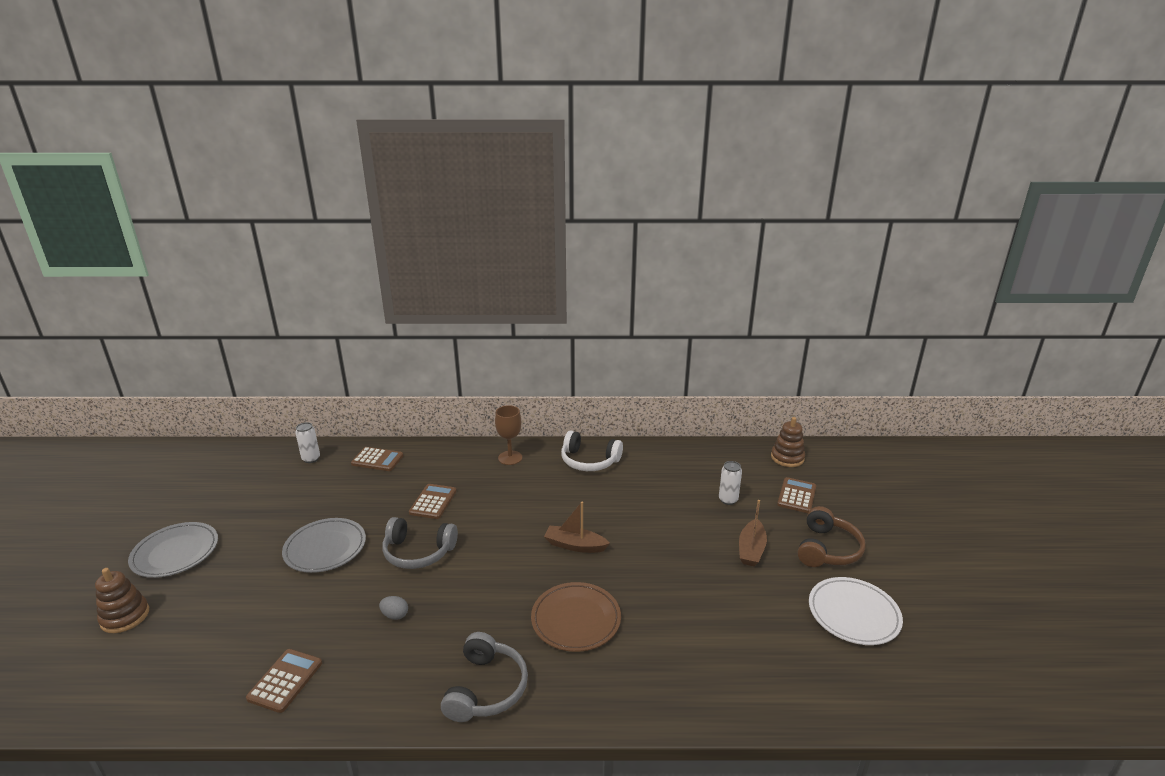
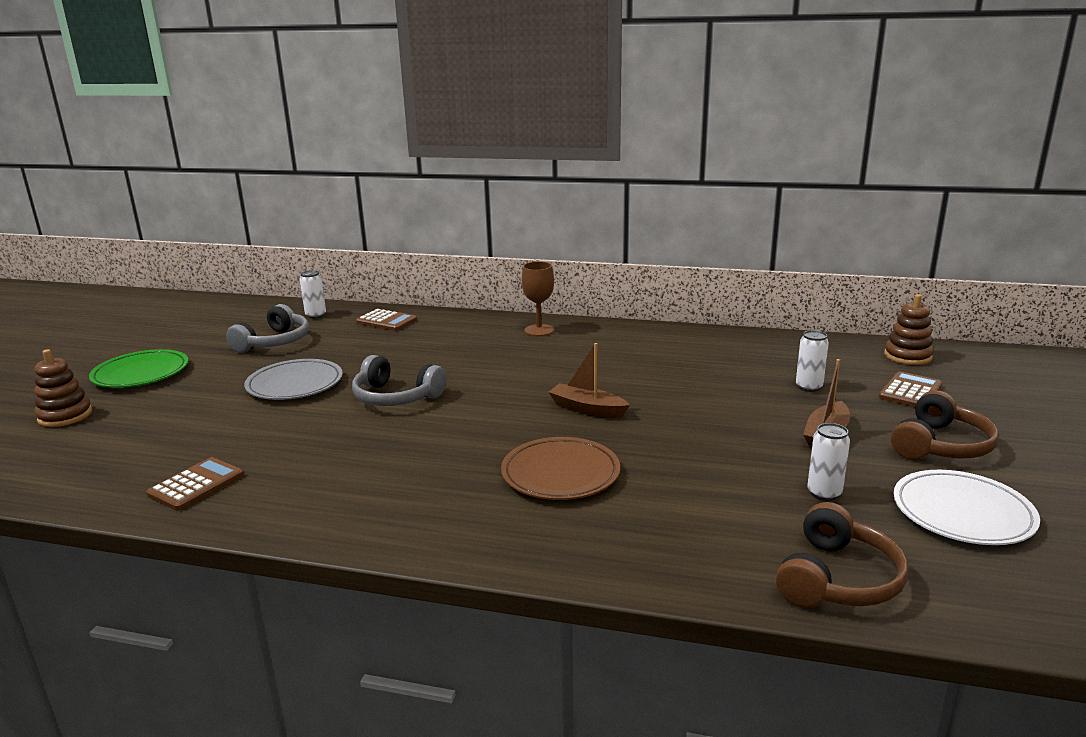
camera: 15 degrees right, 5 degrees down
(175, 553) = (141, 373): grey plate -> green plate
(395, 615) = (344, 446): grey egg -> none
(433, 502) = (432, 358): brown calculator -> none
(486, 688) = (420, 521): grey headphones -> grey headphones (274, 342)
(589, 461) = (635, 340): white headphones -> none
(763, 610) = (824, 493): none -> white can
(790, 691) = (837, 579): none -> brown headphones

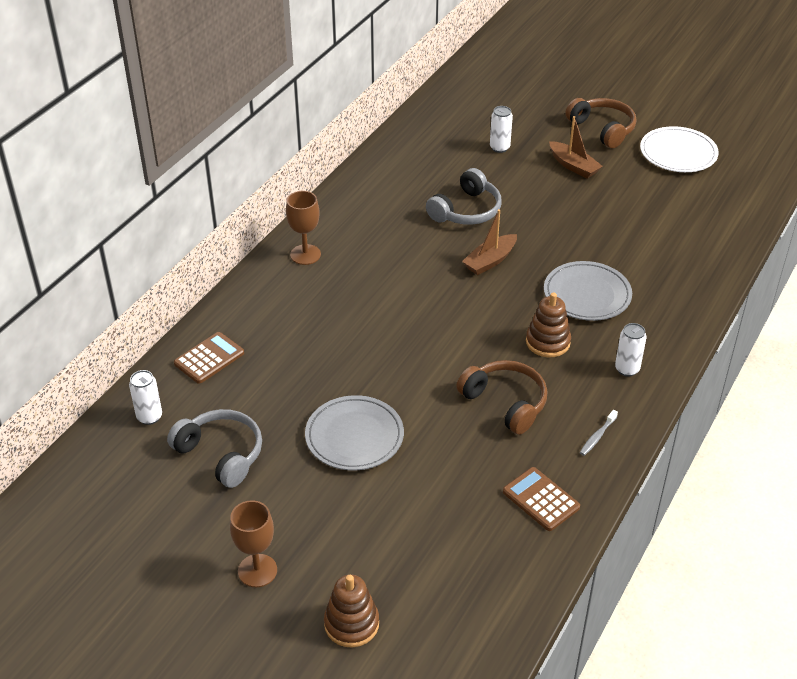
camera: 75 degrees left, 20 degrees up
(141, 373) = (257, 570): green plate -> brown goblet
(296, 509) = (597, 437): none -> grey toothbrush
(395, 397) = (418, 367): grey headphones -> grey headphones (466, 210)
(560, 474) = (587, 295): brown plate -> grey plate
(824, 493) = (645, 192): white can -> white can (627, 369)
(837, 579) = (729, 218): brown headphones -> brown headphones (505, 403)
(907, 356) = (469, 88): brown stacking toy -> brown stacking toy (547, 342)
(910, 391) = (525, 110): brown calculator -> none

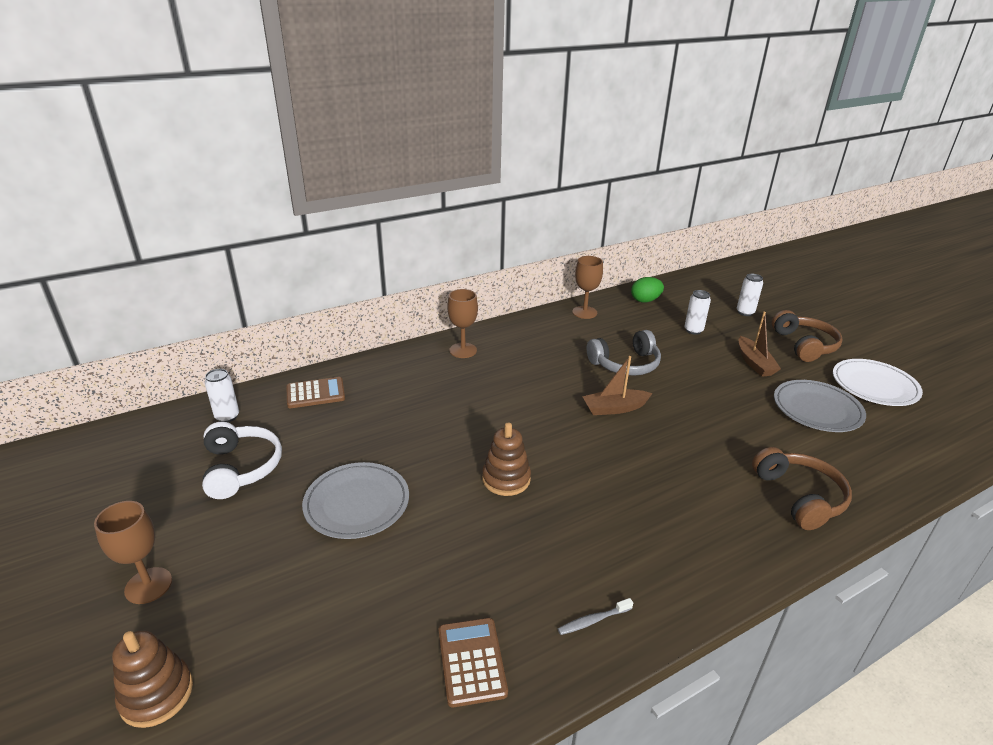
camera: 30 degrees right, 10 degrees down
(221, 454) = (241, 468): grey headphones -> white headphones
(384, 163) = (584, 312): none -> brown goblet
(431, 126) = (645, 300): none -> green egg
(505, 403) = (523, 537): brown headphones -> brown headphones (799, 497)
(547, 342) = (614, 498): brown stacking toy -> brown stacking toy (506, 479)
(587, 295) = (689, 471): grey plate -> grey plate (817, 409)
(627, 369) = (682, 562): white can -> white can (745, 312)

